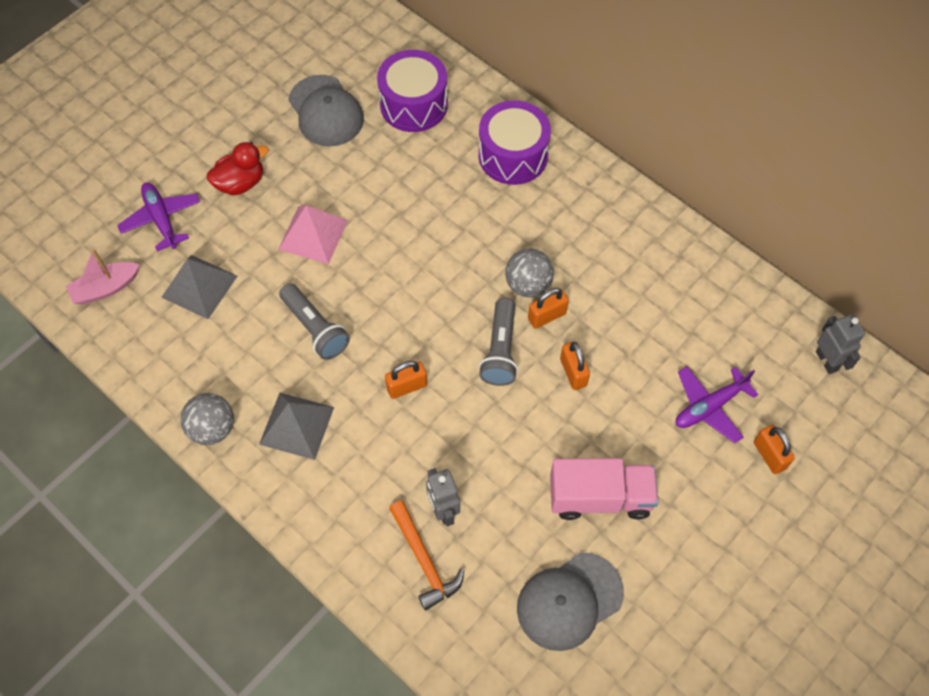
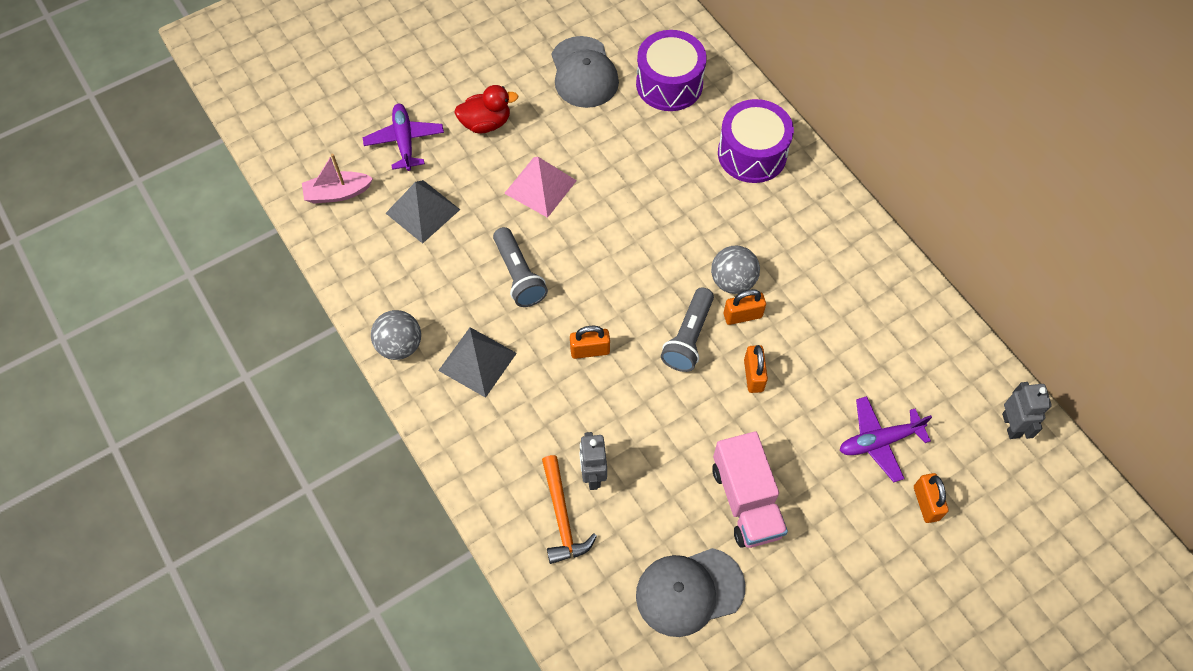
camera: 15 degrees right, 0 degrees up
(600, 497) = (746, 501): pink truck -> pink truck turned 60 degrees clockwise

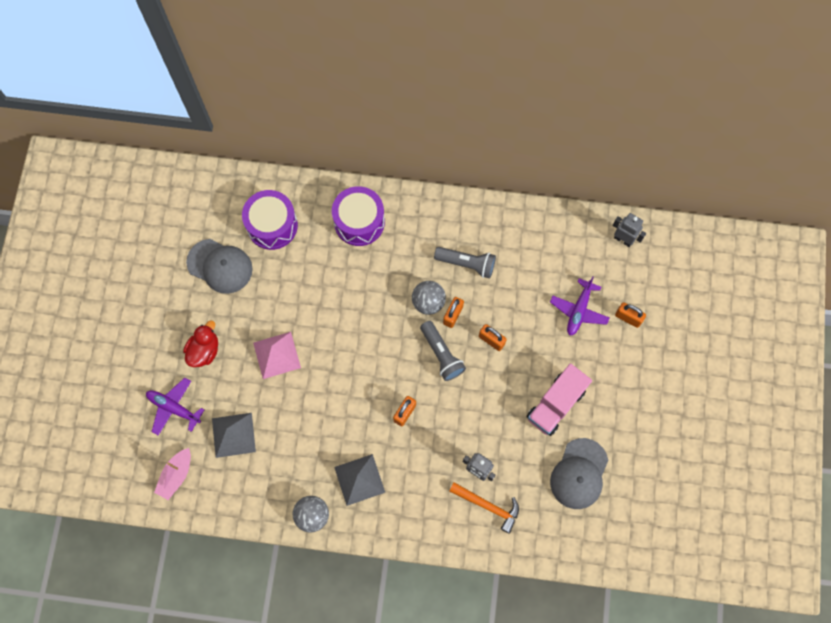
camera: 50 degrees left, 10 degrees up
(519, 275) = (325, 414): grey flashlight -> grey flashlight (467, 264)
(746, 501) = (556, 404): pink truck -> pink truck turned 105 degrees clockwise

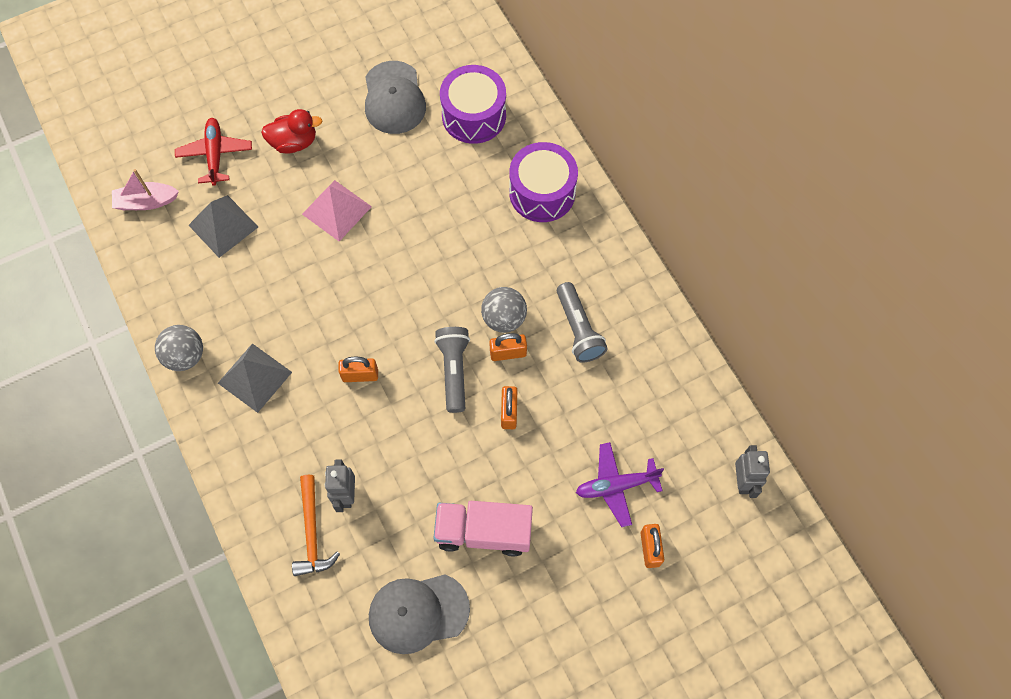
camera: 55 degrees right, 5 degrees down
(174, 408) = (215, 154): purple plane -> red plane
(441, 354) = (454, 370): grey flashlight -> grey flashlight turned 150 degrees clockwise

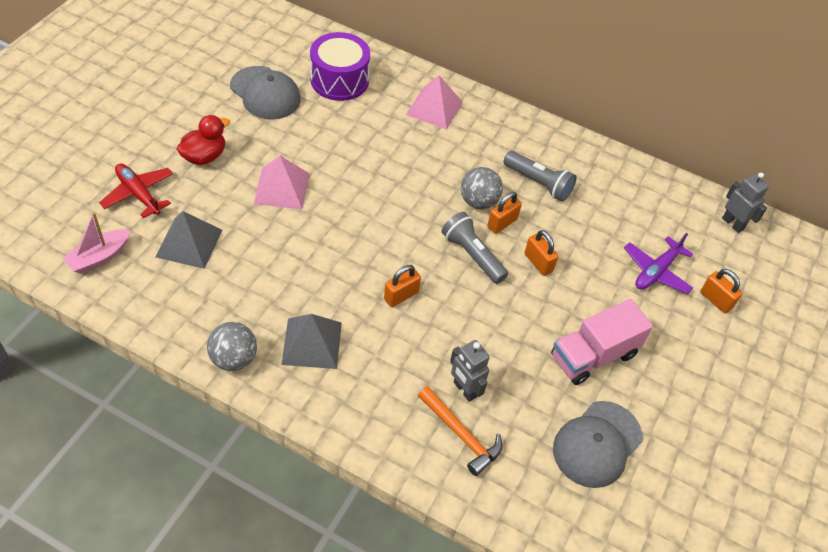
camera: 40 degrees left, 15 degrees down
(542, 192) = (434, 108): purple drum -> pink pyramid

